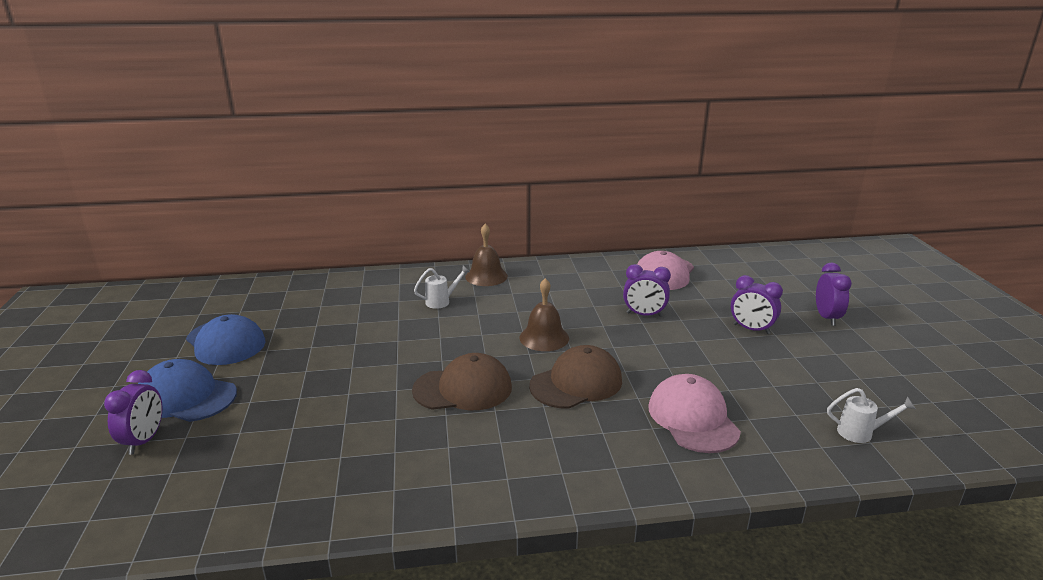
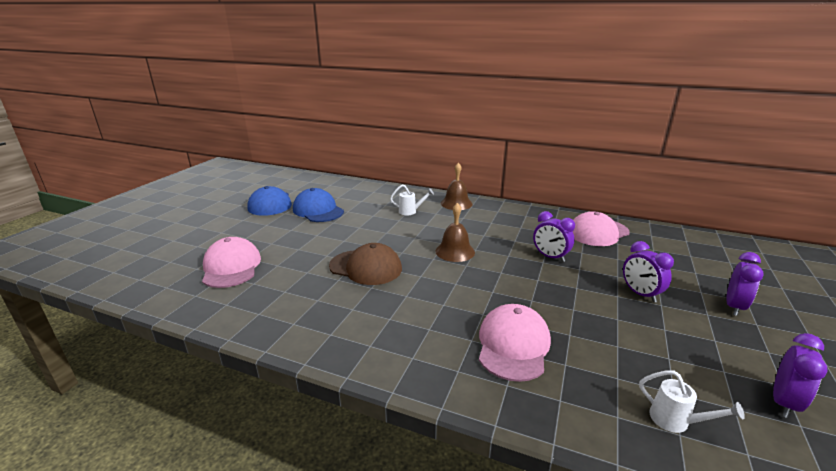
camera: 30 degrees right, 0 degrees up
(144, 440) = (178, 241): purple clock -> purple clock (783, 402)
(186, 397) = (221, 226): blue cap -> blue cap (318, 210)
(281, 447) = (231, 267): none -> pink cap
(576, 383) = (446, 288): brown cap -> none

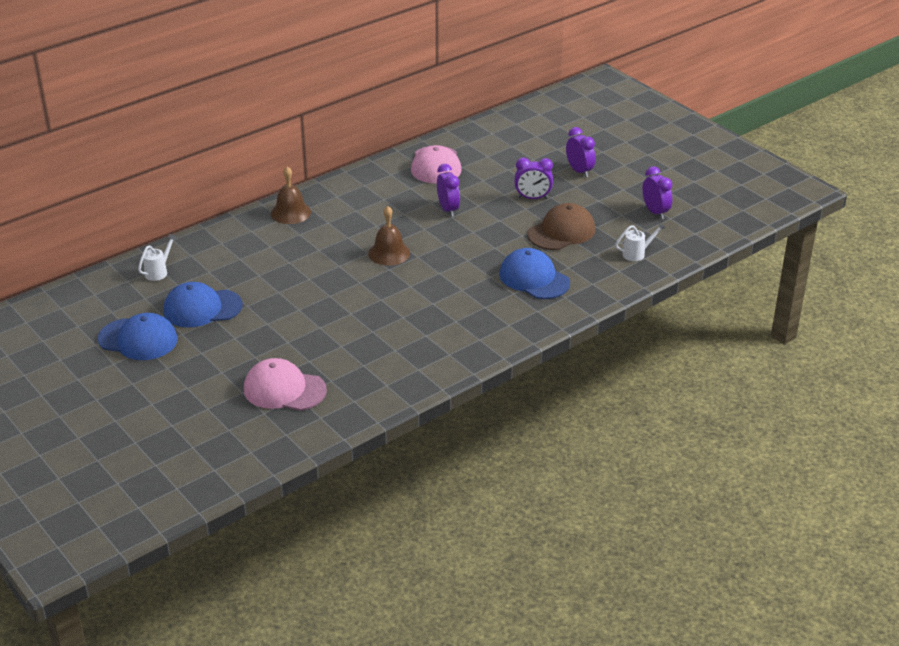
camera: 60 degrees left, 10 degrees up
(366, 267) = (367, 310): brown cap -> brown cap (561, 232)
(411, 211) = (277, 248): white watering can -> white watering can (159, 271)
(513, 345) = (534, 278): pink cap -> blue cap
(550, 257) = (448, 209): purple clock -> purple clock turned 90 degrees counterclockwise

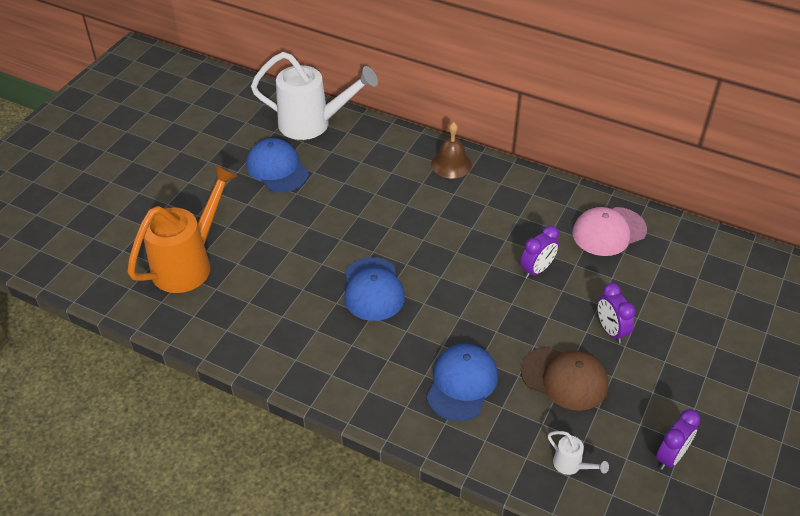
camera: 65 degrees right, 10 degrees up
(138, 339) = (217, 151): blue cap -> blue cap (373, 289)
(159, 271) = (313, 124): white watering can -> white watering can, size x2.47
(284, 389) = (189, 263): pink cap -> orange watering can
(389, 253) = (432, 254): brown bell -> none
(579, 171) = (697, 354): purple clock -> none

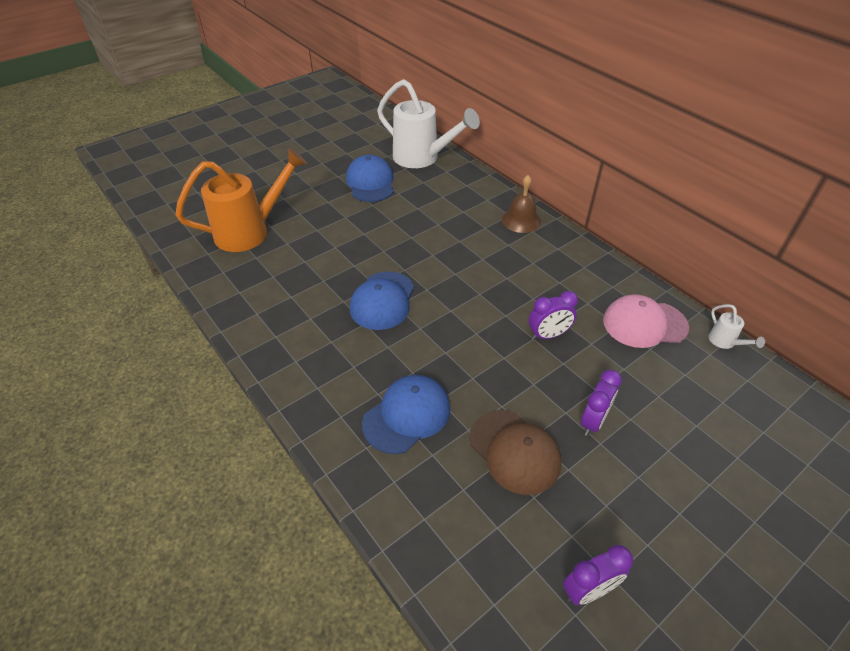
camera: 25 degrees right, 0 degrees up
(571, 465) = (467, 549): white watering can -> white watering can (725, 342)
(611, 330) = (593, 421): purple clock -> purple clock turned 150 degrees counterclockwise

